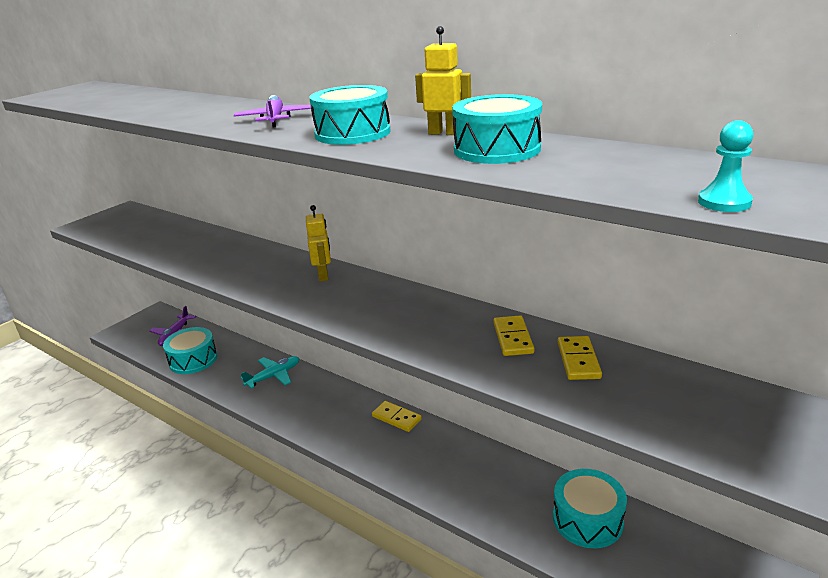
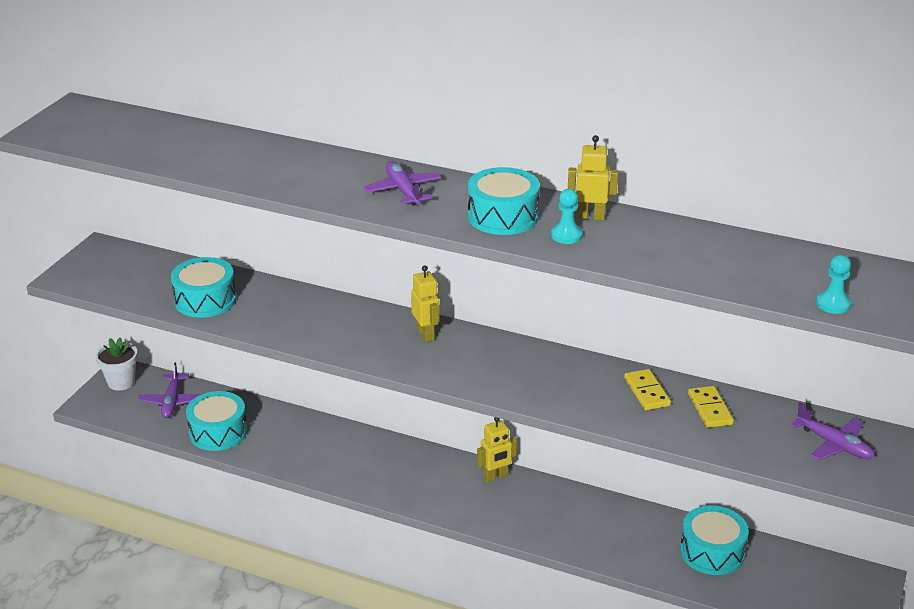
camera: 15 degrees left, 5 degrees up
(150, 319) = (121, 382): none -> white flower pot
(274, 376) = (332, 443): turquoise plane -> none
(396, 418) = (495, 477): yellow domino -> yellow robot
(407, 145) = (566, 235): none -> turquoise pawn
(497, 149) = (649, 242): turquoise drum -> turquoise drum (205, 300)
(727, 413) = (834, 444): none -> purple plane

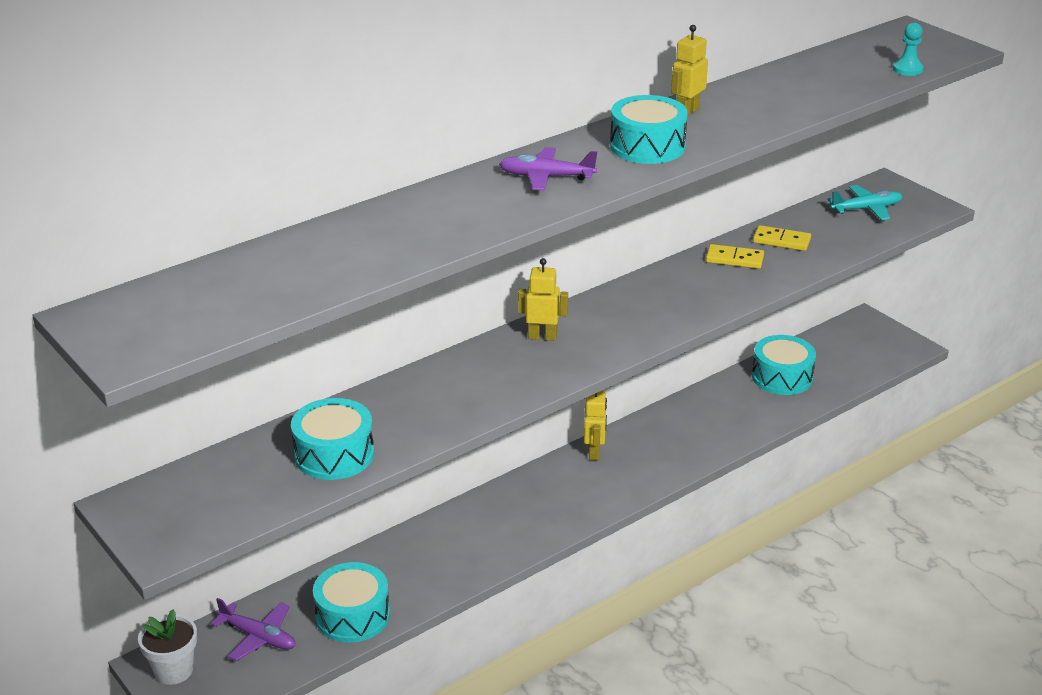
camera: 60 degrees left, 0 degrees up
(566, 235) = (710, 130): turquoise pawn -> none
(834, 444) = (866, 209): purple plane -> turquoise plane

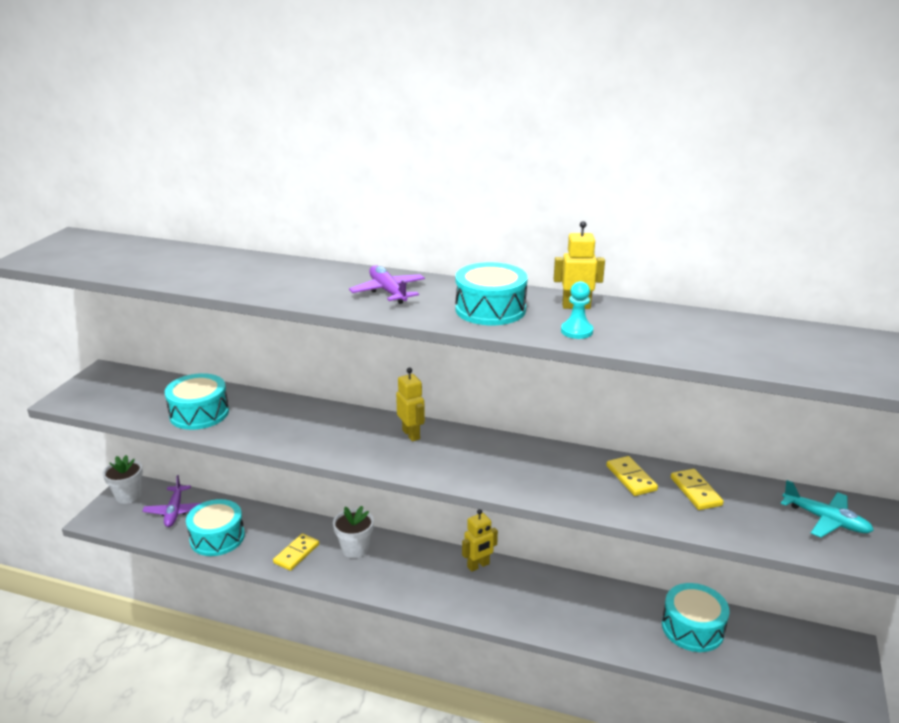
camera: 55 degrees right, 5 degrees down
(448, 564) = (296, 553): none -> yellow domino
(485, 520) = (355, 549): none -> white flower pot
(907, 69) = (850, 374): turquoise pawn -> turquoise pawn (576, 331)

